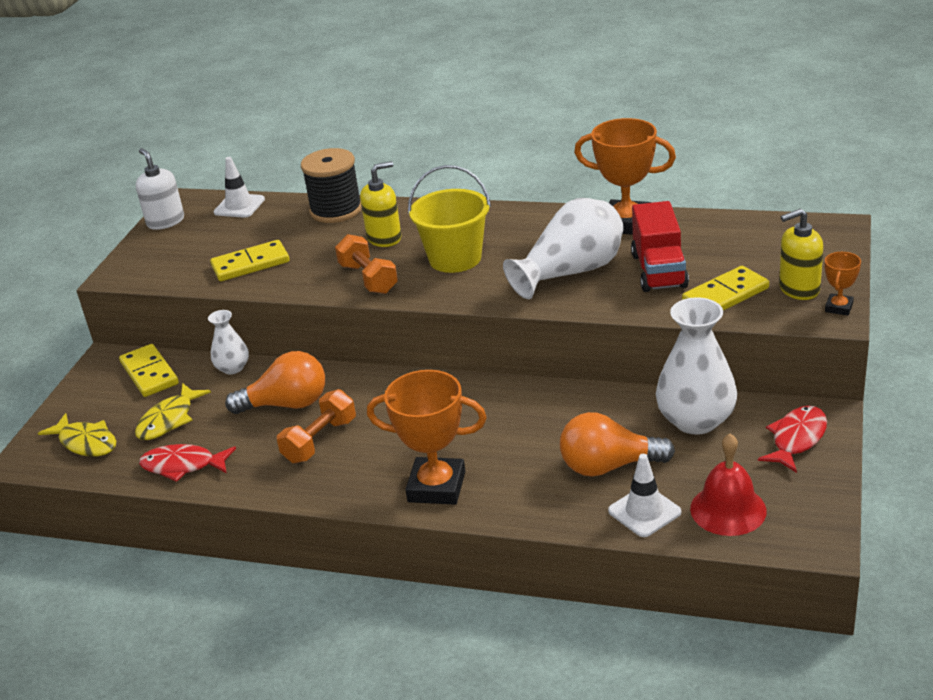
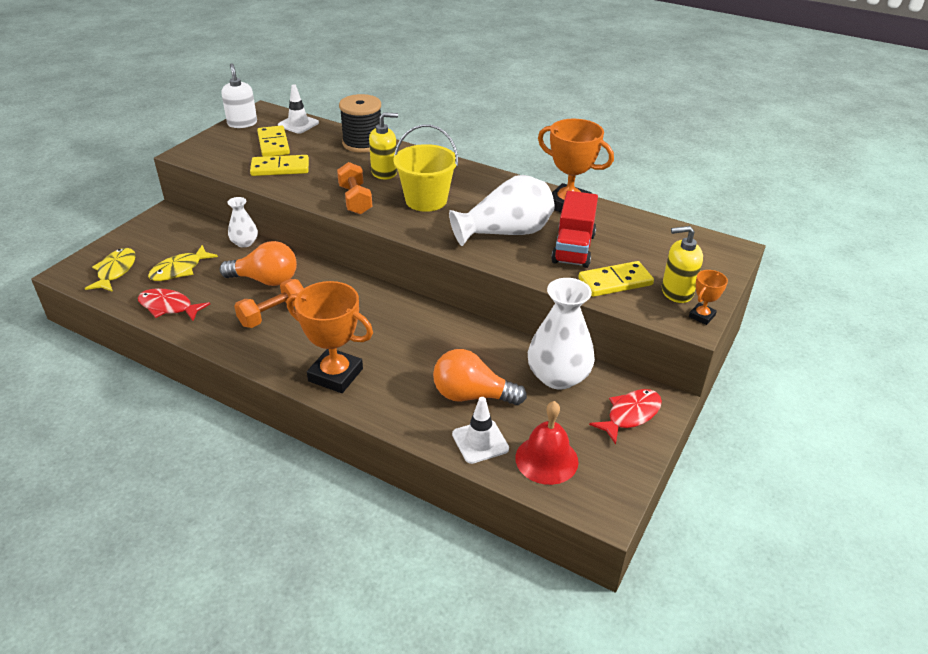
camera: 10 degrees right, 5 degrees up
(86, 442) = (115, 271): yellow fish -> yellow fish turned 135 degrees counterclockwise
(149, 373) = (187, 232): yellow domino -> yellow domino (273, 144)

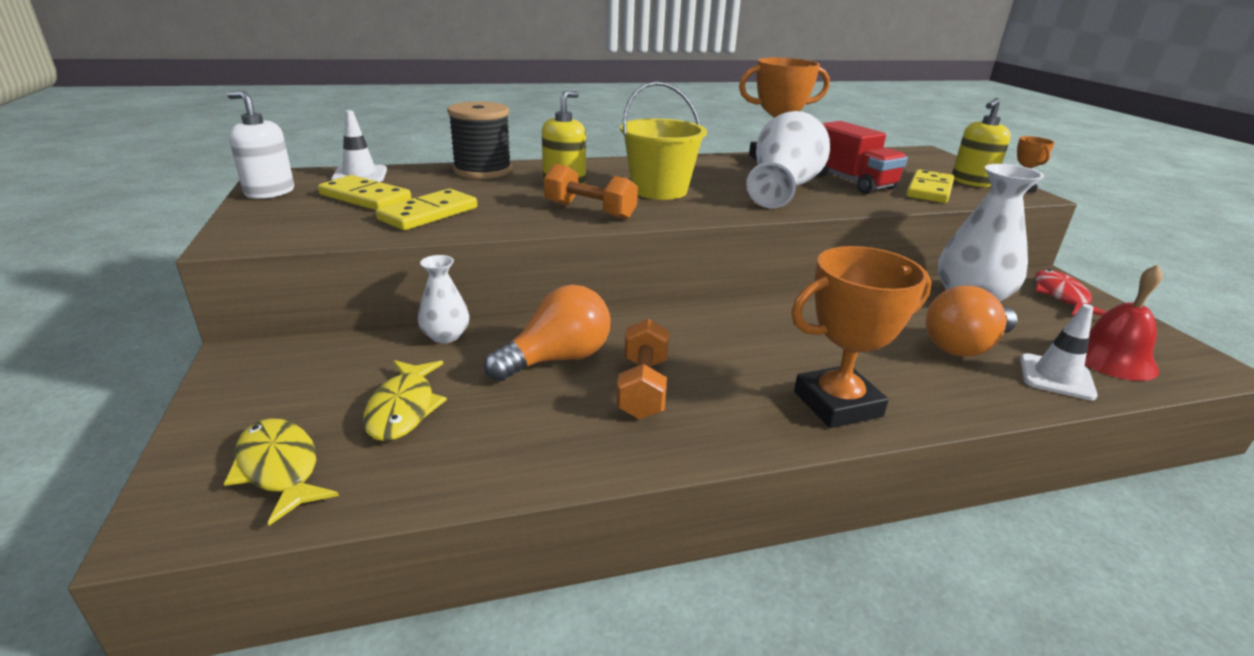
camera: 45 degrees left, 10 degrees down
(169, 307) = (479, 461): red fish -> none

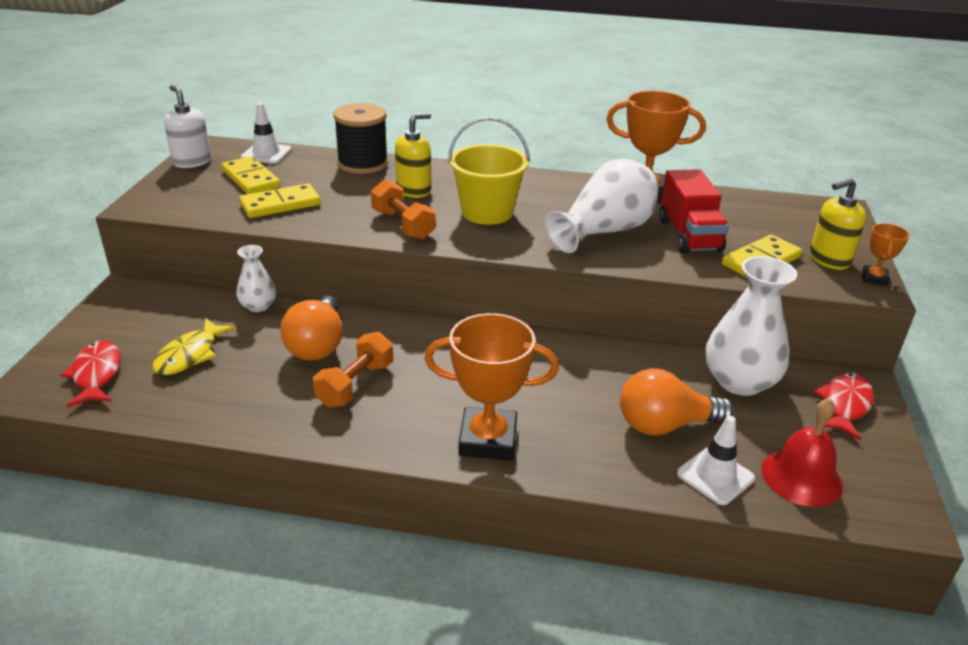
camera: 25 degrees right, 5 degrees up
(279, 468) = (96, 374): yellow fish -> red fish
(557, 359) = (317, 345): orange light bulb -> orange light bulb turned 105 degrees clockwise

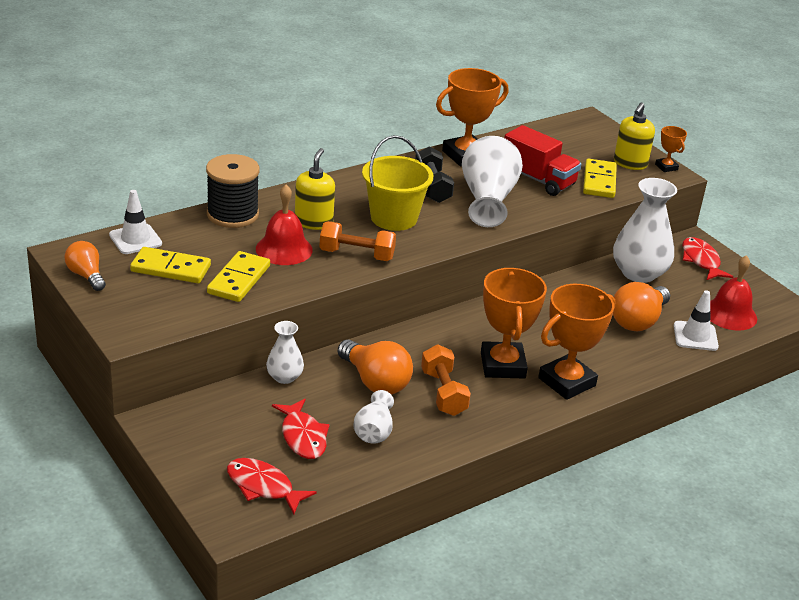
camera: 45 degrees left, 0 degrees up
(190, 355) = (303, 436): yellow fish -> red fish
(192, 162) = (86, 275): white soap dispenser -> orange light bulb
(246, 382) = (374, 431): none -> white vase
(354, 198) = (284, 249): none -> red bell
(449, 391) = (502, 365): none -> orange trophy
(566, 204) = (432, 187): none -> black dumbbell

